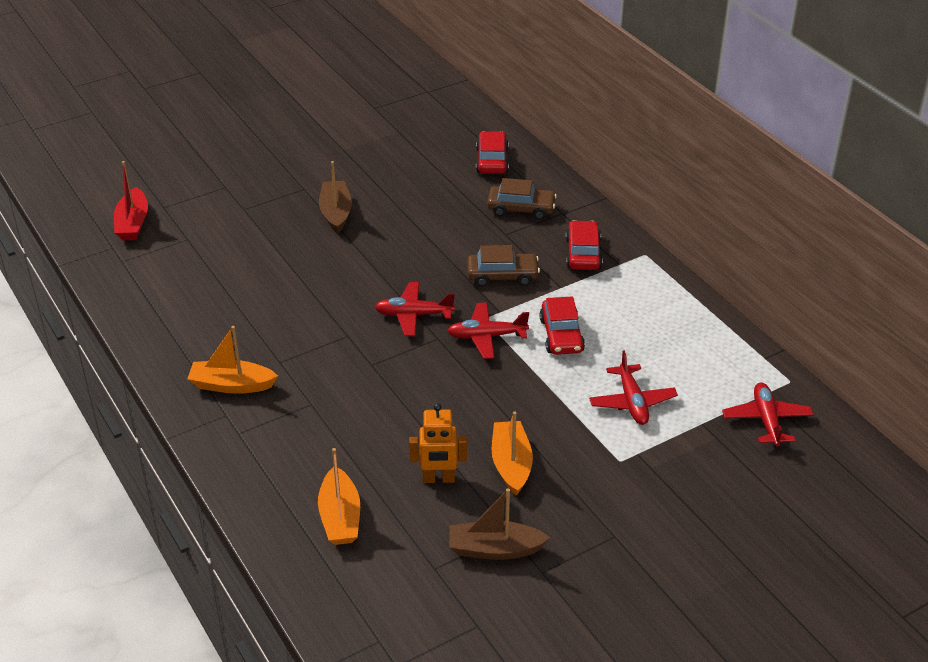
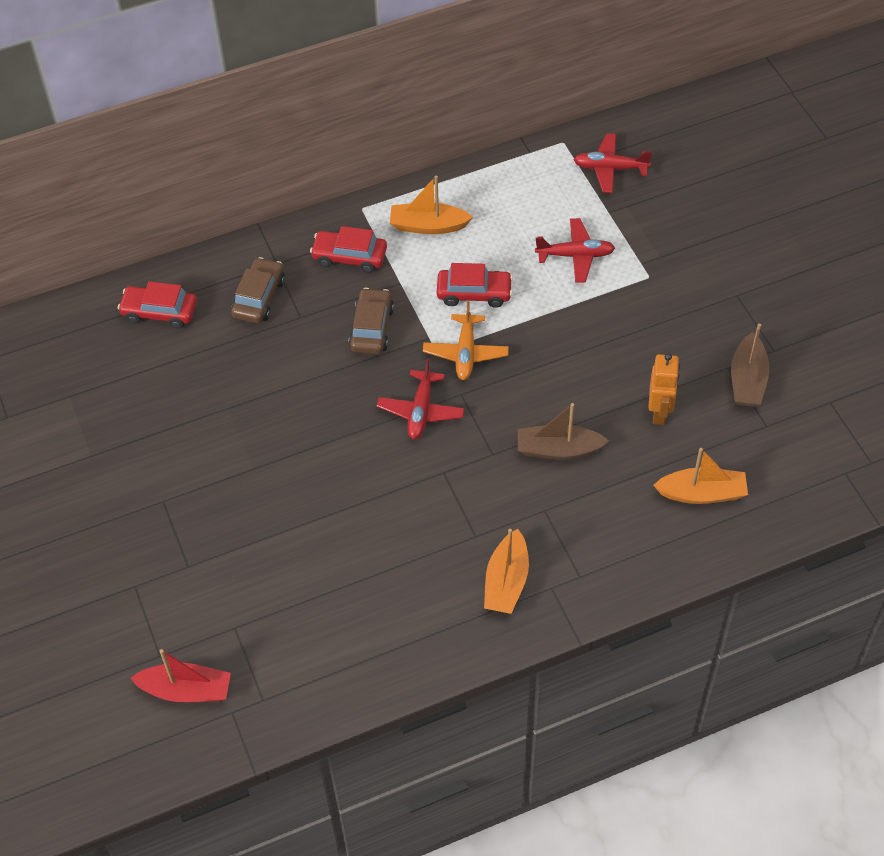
camera: 80 degrees left, 15 degrees up
(336, 213) = (221, 470): brown boat -> brown boat (558, 450)
(487, 336) = (465, 353): red plane -> orange plane
(511, 464) = (646, 355): orange boat -> orange boat (428, 226)

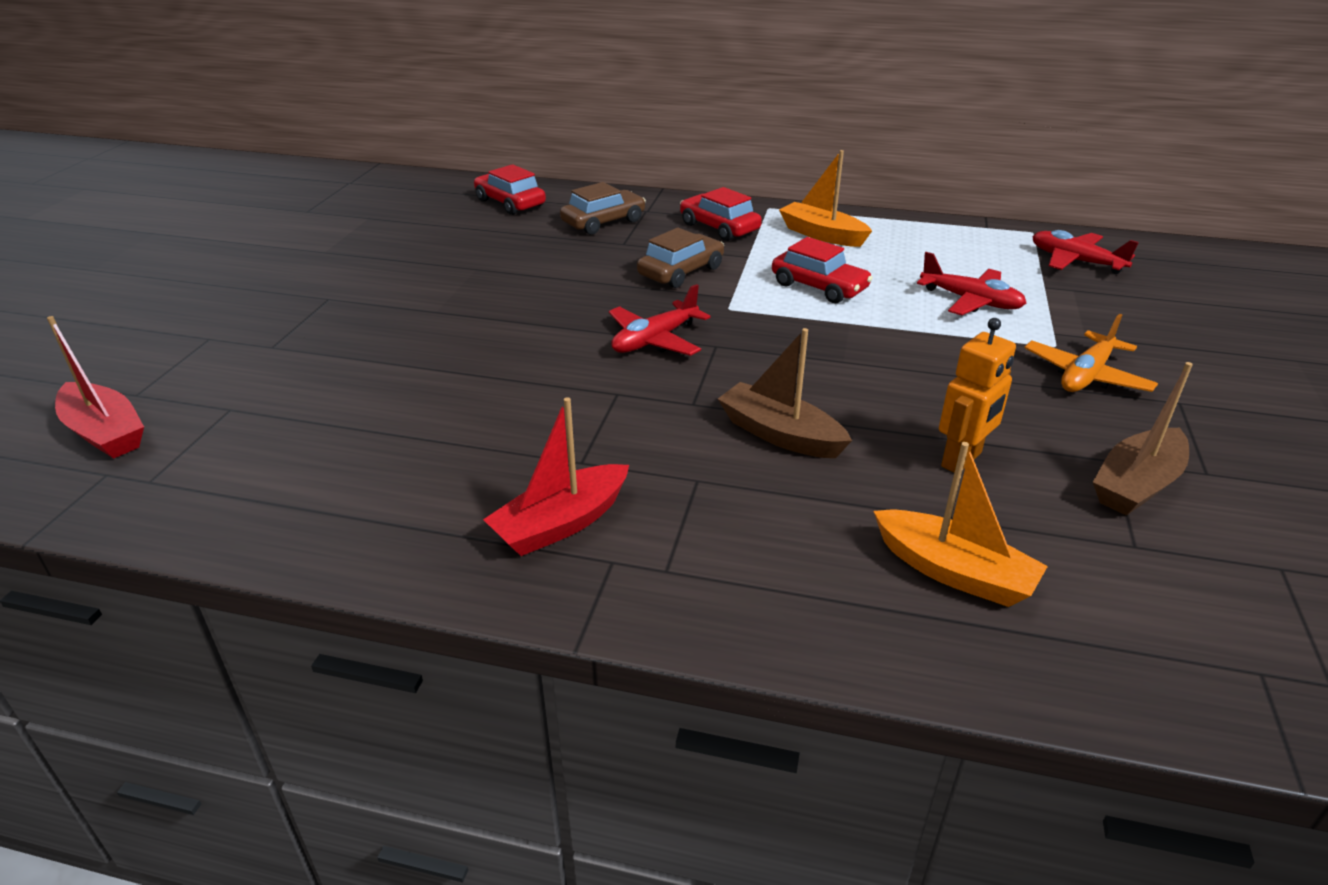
camera: 35 degrees right, 20 degrees down
(465, 353) = (759, 320): orange plane -> orange plane (1086, 375)
(506, 581) = (561, 523): orange boat -> red boat

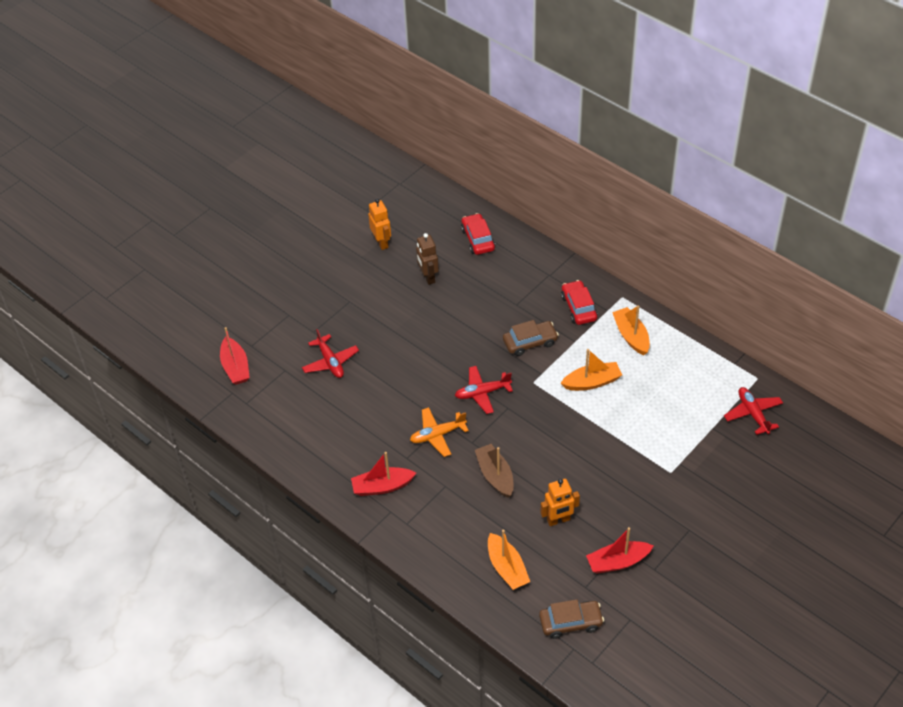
camera: 30 degrees right, 15 degrees up
(353, 233) = (382, 242): none -> orange robot
(457, 248) = (428, 277): none -> brown robot
(603, 222) = (518, 279): brown car -> brown car (570, 622)
(819, 287) = (592, 382): red car -> orange boat
(970, 301) = (660, 424): red plane -> red plane (330, 362)
(1086, 375) = (664, 496): orange plane -> orange plane (437, 435)
(1136, 485) = (617, 562): brown boat -> red boat

